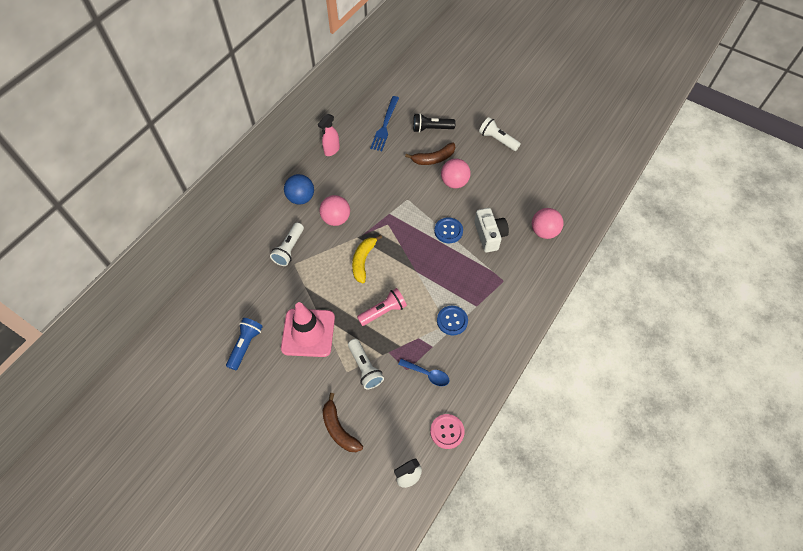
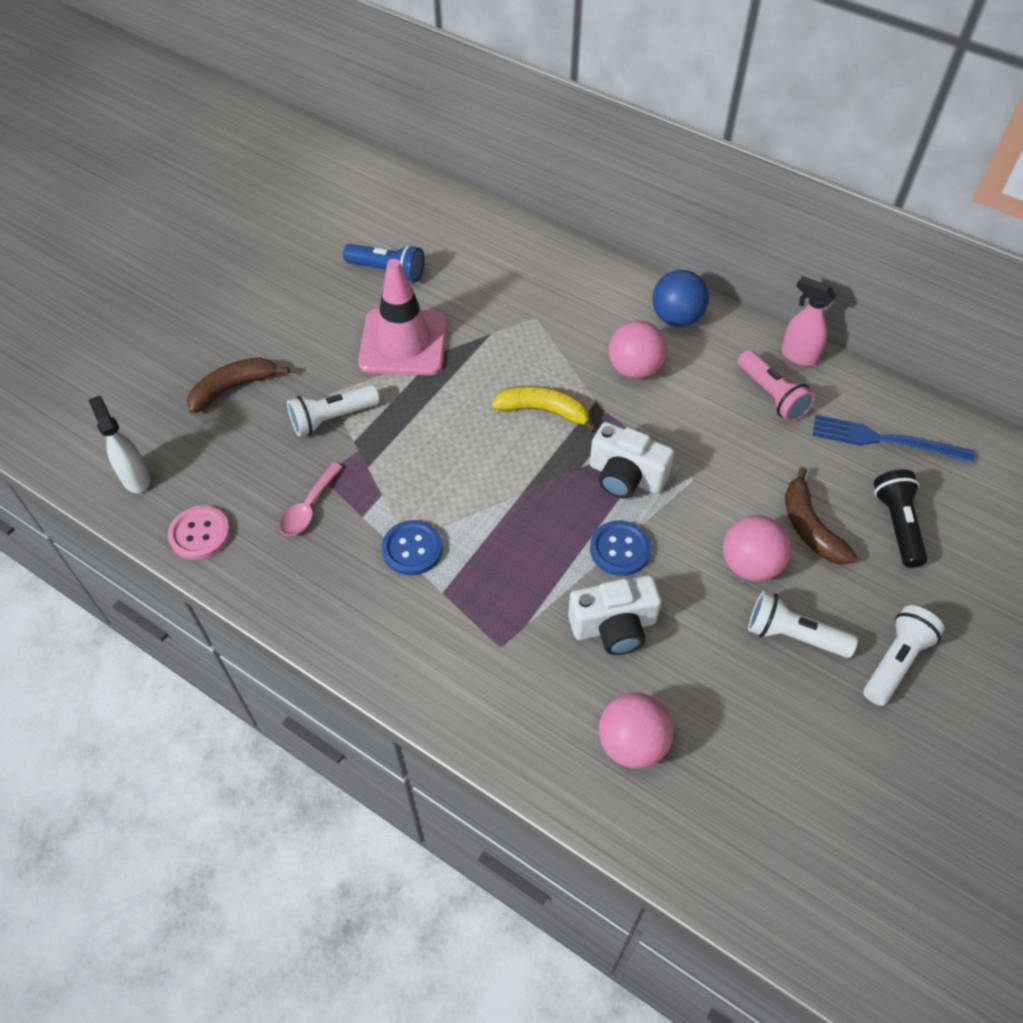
camera: 90 degrees right, 5 degrees down
(289, 249) = (565, 309): white flashlight -> white flashlight (793, 635)
(383, 311) = (438, 442): pink flashlight -> pink flashlight (772, 395)
(406, 226) = (626, 476): none -> white camera
(427, 374) = (309, 507): blue spoon -> pink spoon

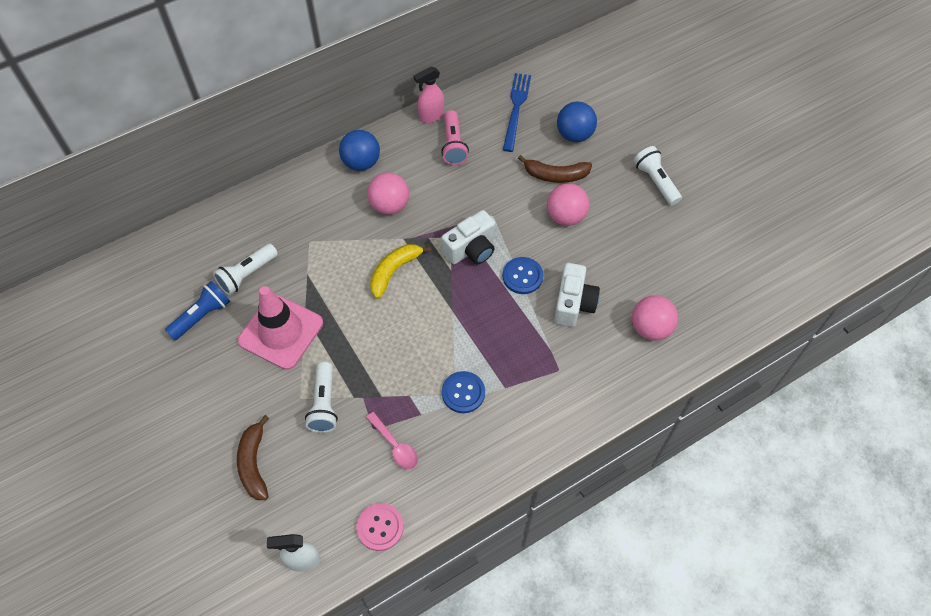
camera: 65 degrees left, 5 degrees up
(772, 395) = (453, 145): pink flashlight -> pink flashlight turned 90 degrees clockwise
(793, 635) = (619, 219): white flashlight -> white flashlight (247, 274)
(885, 440) = (516, 109): blue fork -> blue fork turned 150 degrees clockwise
(897, 525) = (574, 134): black flashlight -> blue ball

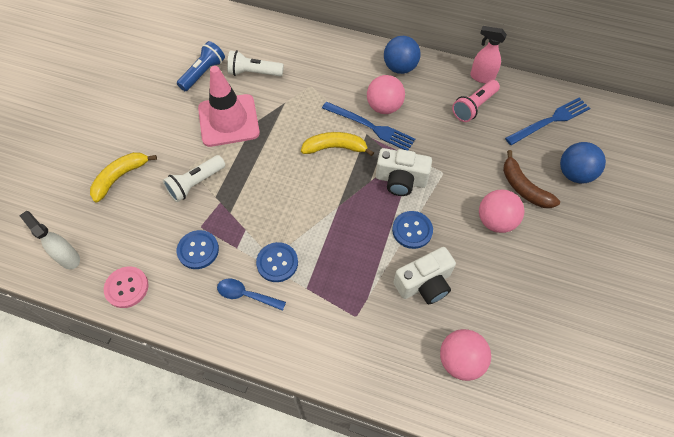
camera: 50 degrees right, 0 degrees up
(202, 316) = (203, 73): blue flashlight -> blue flashlight turned 60 degrees counterclockwise
(254, 463) = (120, 177): brown banana -> yellow banana
(395, 446) = (198, 250): pink spoon -> blue button
(399, 230) = (370, 127): none -> blue fork
(471, 436) = (246, 295): none -> blue spoon
(656, 181) = (601, 263): white flashlight -> none

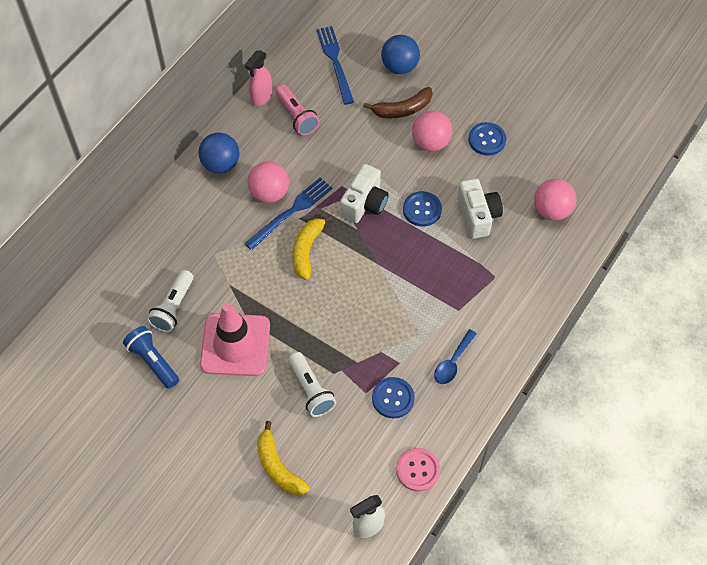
camera: 75 degrees left, 0 degrees up
(277, 263) = (426, 329): blue button -> blue button (487, 140)

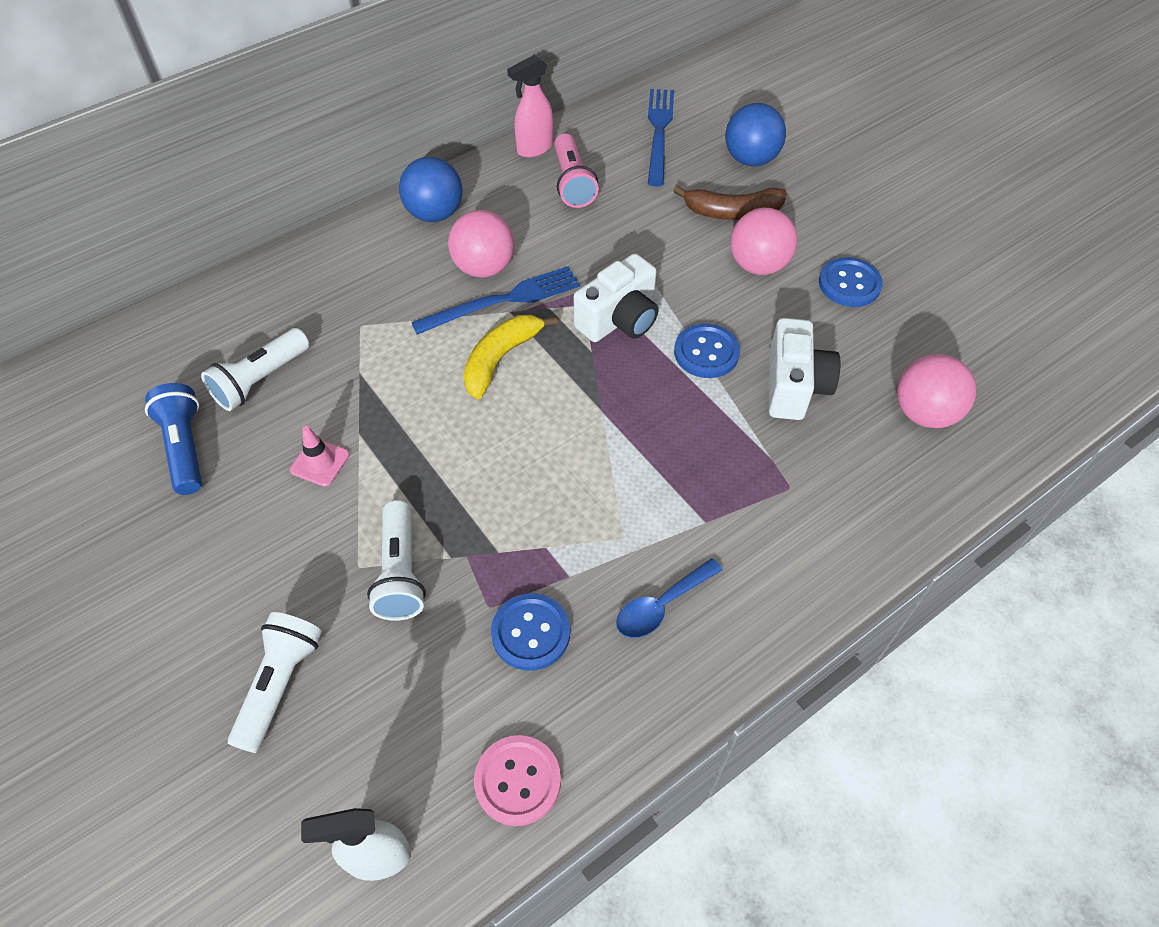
camera: 20 degrees right, 5 degrees down
(235, 345) = (320, 462): pink traffic cone -> pink traffic cone, size x0.42
(278, 467) = (280, 684): yellow banana -> white flashlight

